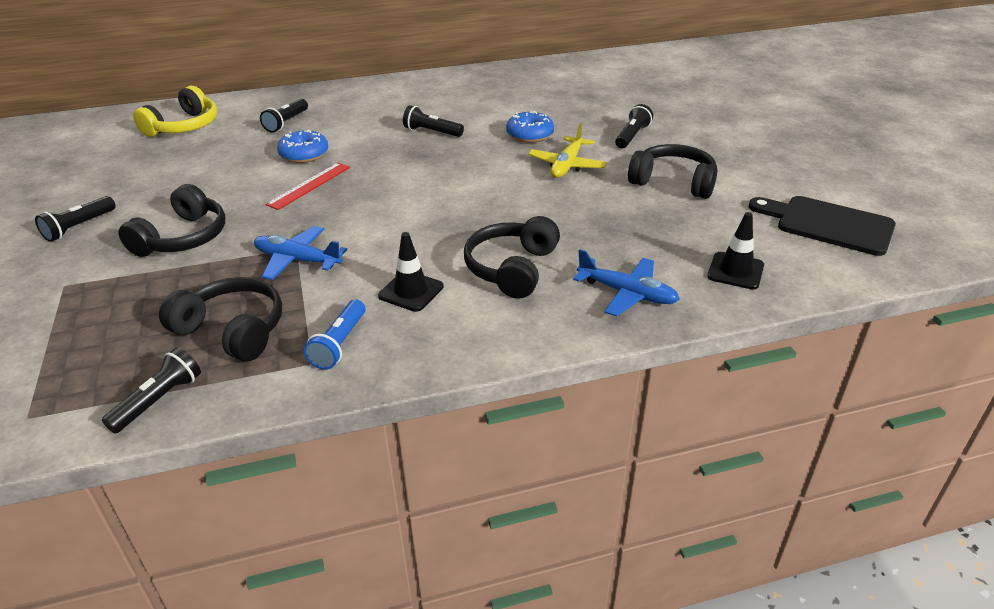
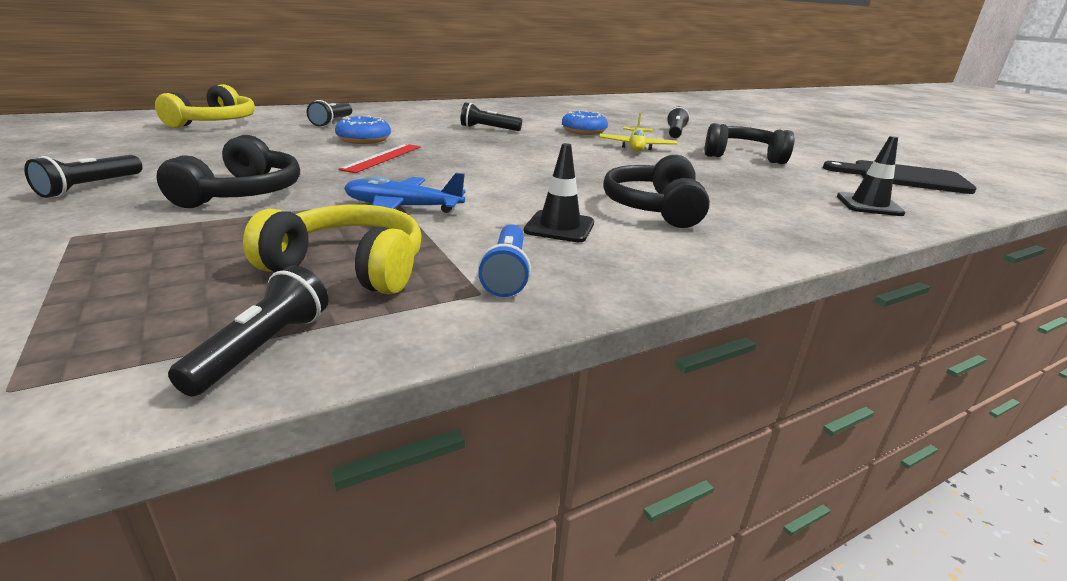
camera: 15 degrees left, 10 degrees down
(233, 330) = (349, 267): black headphones -> yellow headphones
(627, 294) = (791, 222): blue plane -> none

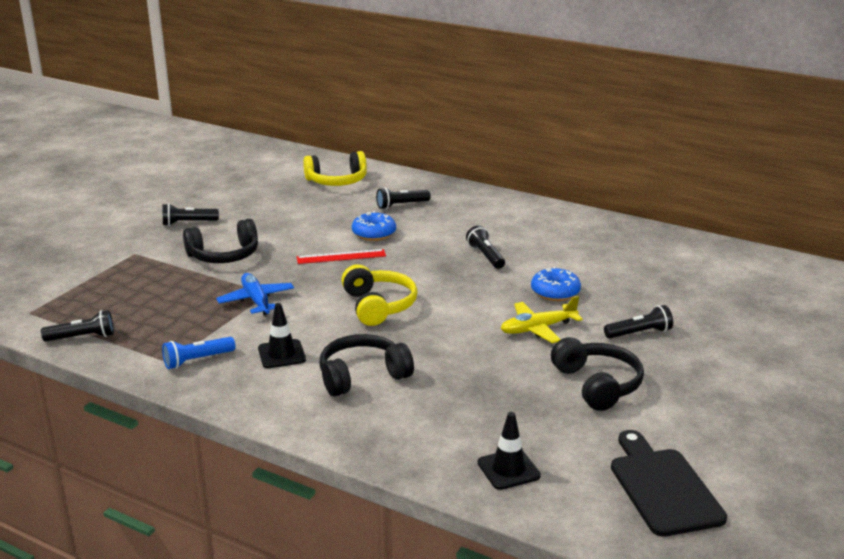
camera: 60 degrees right, 0 degrees up
(349, 267) = (164, 322): yellow headphones -> yellow headphones (378, 306)

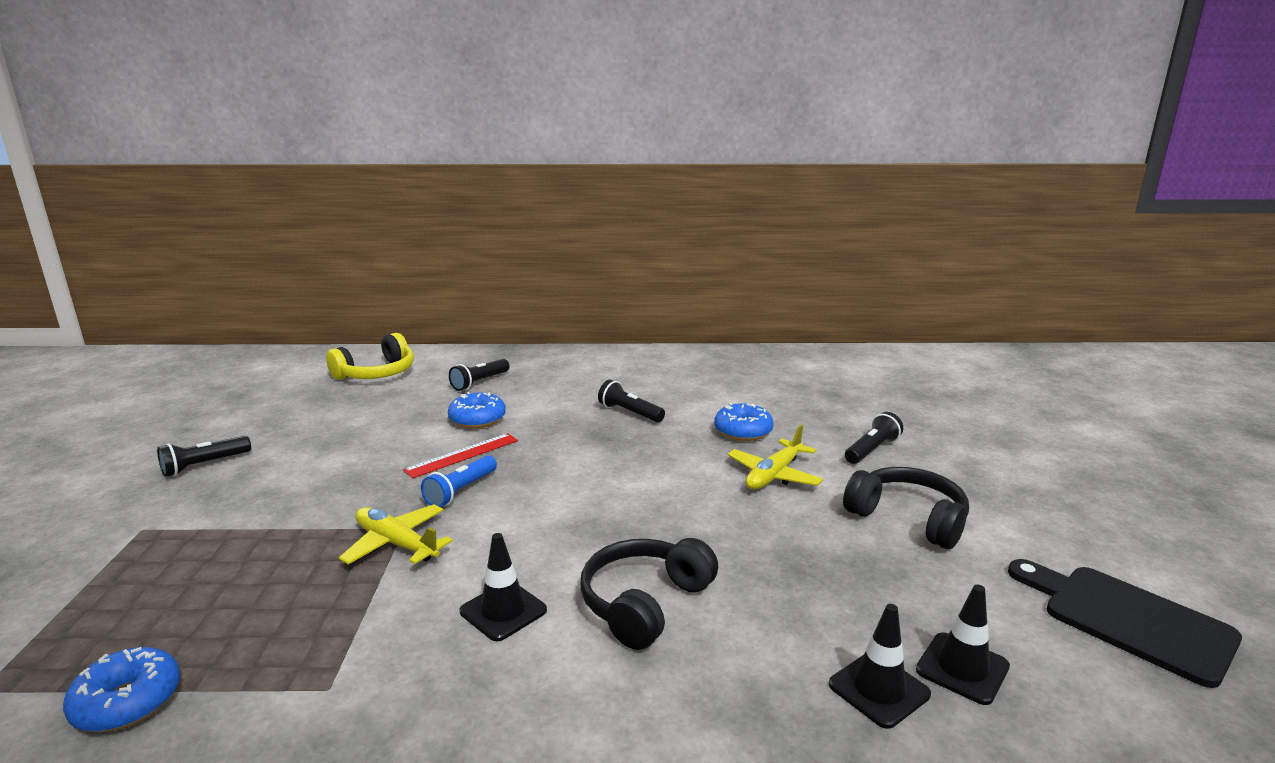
camera: 30 degrees left, 5 degrees down
(82, 337) = (127, 702): black flashlight -> blue donut
(197, 360) = (377, 668): blue flashlight -> blue flashlight (461, 491)
(224, 255) = (295, 495): black headphones -> none
(256, 301) = (396, 543): blue plane -> yellow plane
(378, 306) = (569, 502): yellow headphones -> none
(444, 460) = (879, 689): none -> black traffic cone

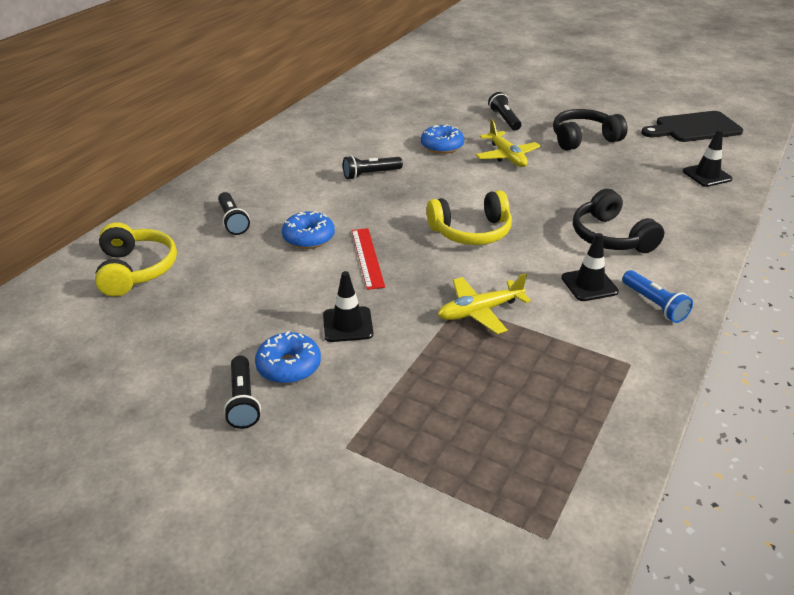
camera: 60 degrees left, 15 degrees up
(127, 702) = (602, 454): blue donut -> blue donut (289, 366)
(461, 491) = (426, 270): blue flashlight -> blue flashlight (654, 304)
(563, 497) = (471, 232): none -> yellow headphones
(879, 689) = (711, 199): black traffic cone -> black traffic cone (347, 324)

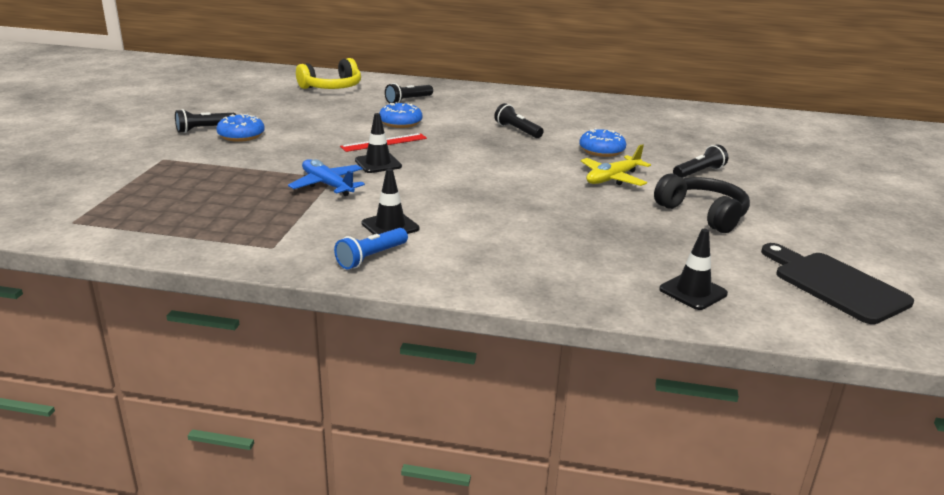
camera: 70 degrees right, 10 degrees down
(347, 324) = (293, 146): black traffic cone -> black traffic cone (378, 163)
(471, 232) = (450, 173): yellow headphones -> none
(479, 311) = (327, 185): yellow plane -> blue plane
(610, 237) = (486, 234): black headphones -> none

